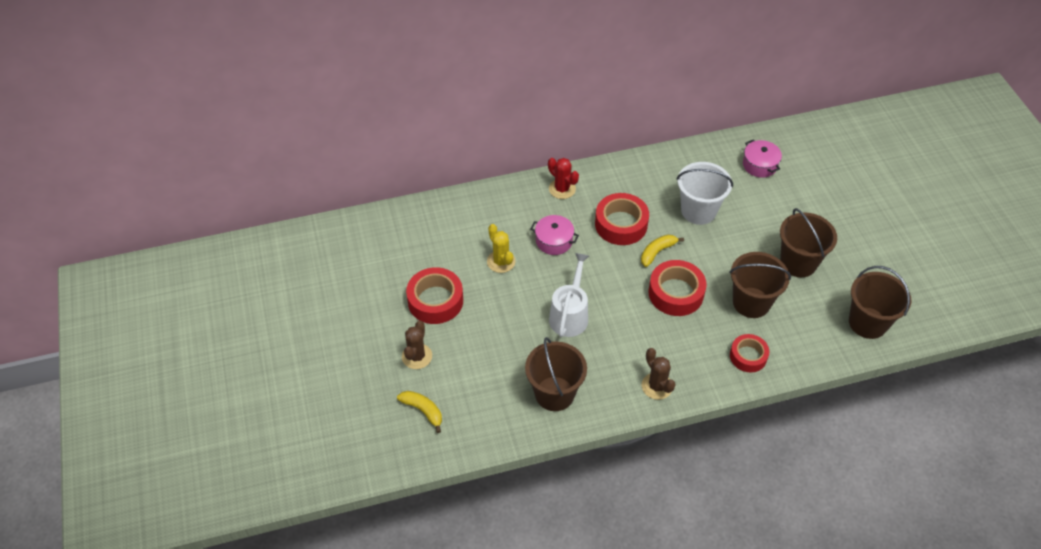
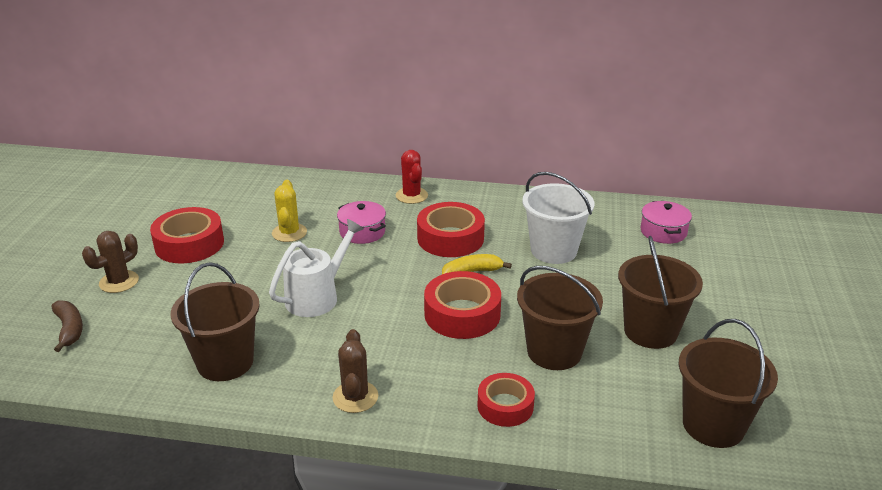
camera: 25 degrees right, 20 degrees down
(423, 411) = (69, 329): yellow banana -> brown banana

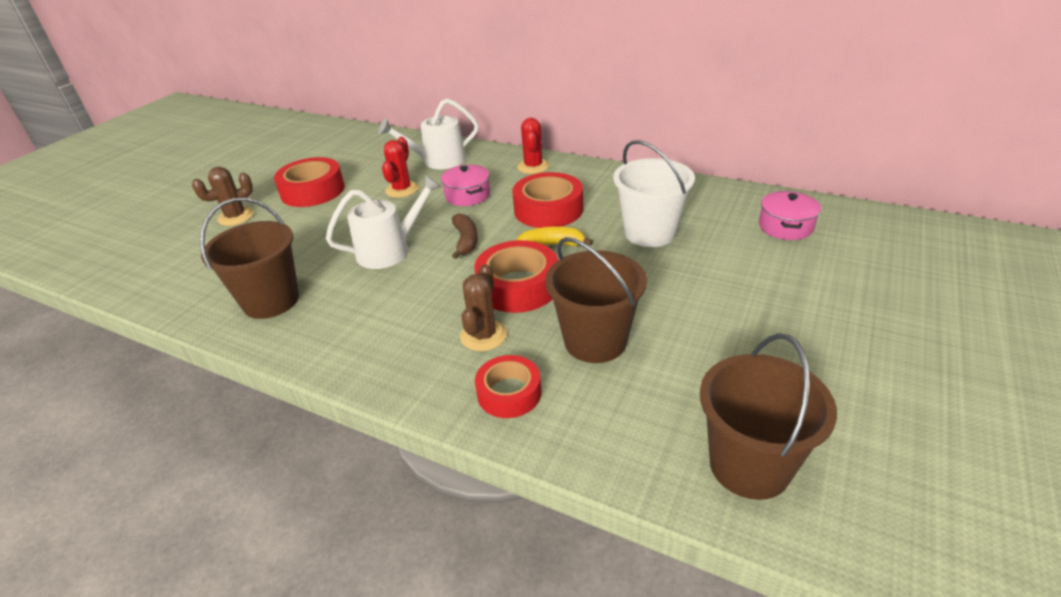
camera: 20 degrees right, 5 degrees up
(69, 329) = (170, 252): brown banana -> brown banana (466, 241)
(289, 233) = (402, 189): yellow cactus -> red cactus
(309, 198) = (438, 161): none -> white watering can
(355, 397) = (364, 355): brown cactus -> brown cactus (483, 335)
(650, 331) = (719, 335): brown bucket -> none

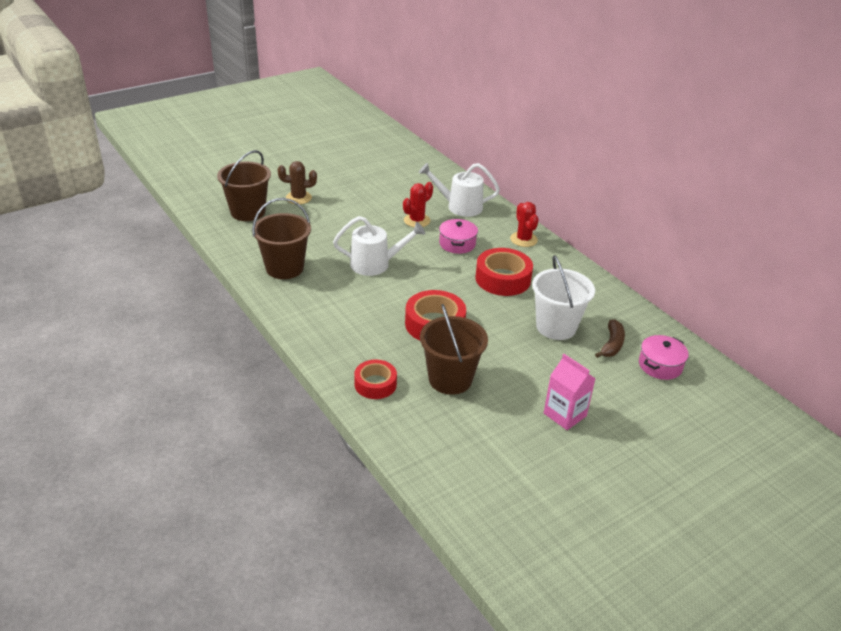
camera: 25 degrees right, 0 degrees up
(313, 191) = (358, 197): red tape -> none
(466, 241) = (428, 278): brown banana -> brown banana (612, 344)
(483, 335) = (388, 345): brown cactus -> none
(533, 166) = (523, 239): red cactus -> red cactus turned 45 degrees counterclockwise
(552, 245) = (481, 306): yellow banana -> none
(749, 465) = (470, 483): brown bucket -> brown bucket (248, 212)
(757, 320) = (565, 414): none -> pink carton

